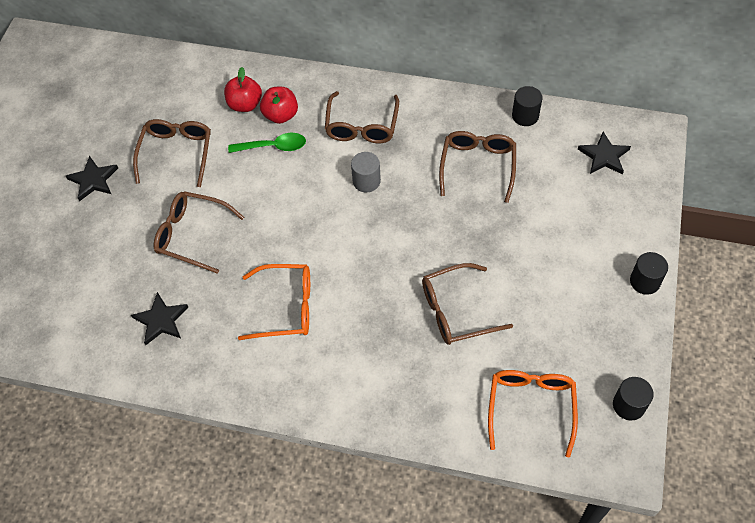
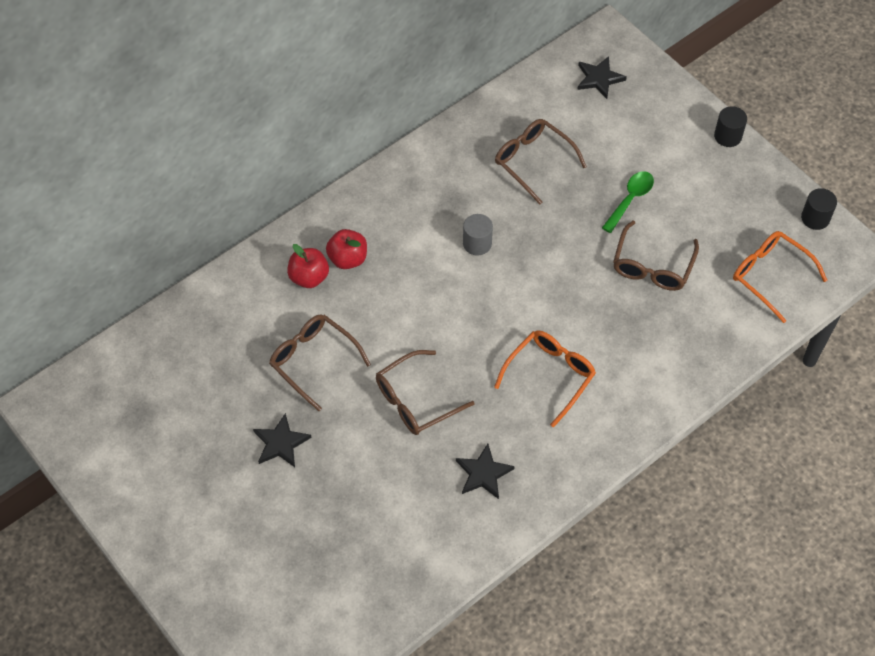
camera: 55 degrees left, 0 degrees up
(273, 147) = (377, 285): green spoon -> green spoon (630, 199)
(362, 126) = (417, 210): brown glasses -> none
(525, 116) = (514, 98): black cylinder -> none

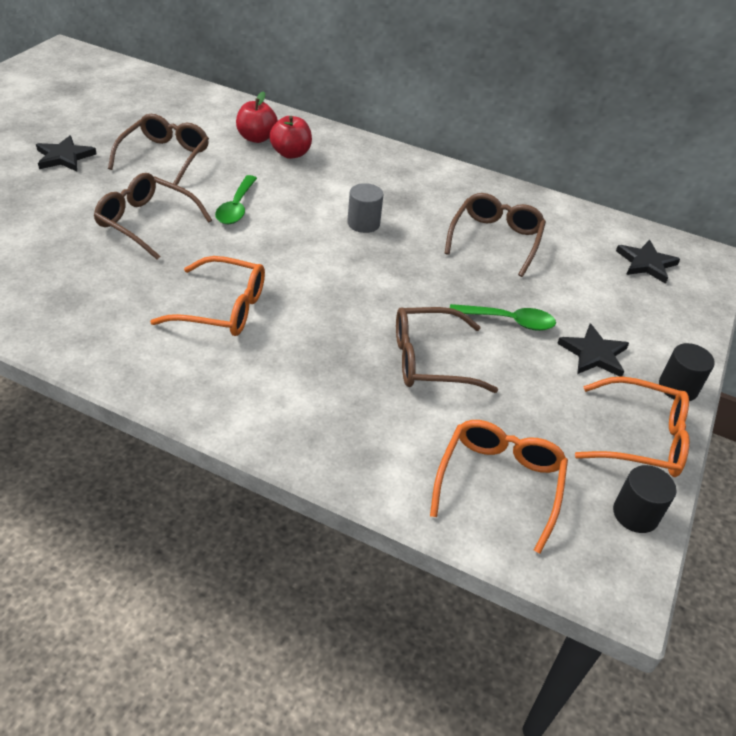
camera: 60 degrees right, 15 degrees down
(418, 327) = (236, 207): none -> green spoon
(483, 473) = (69, 285): black star -> black star (594, 354)
(762, 182) = (640, 438): none -> orange glasses

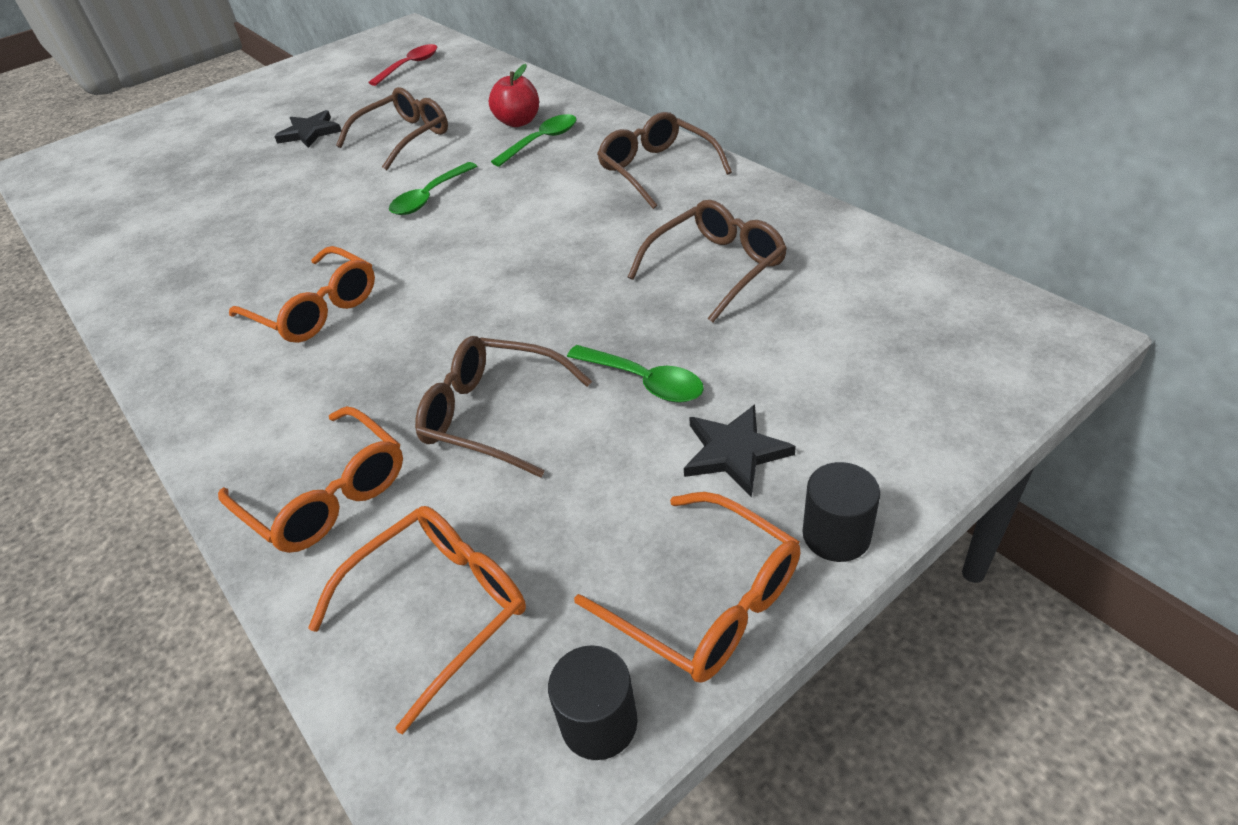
camera: 35 degrees right, 0 degrees up
(107, 89) = (410, 66): none -> red spoon
(146, 222) = (325, 205): brown glasses -> brown glasses (657, 170)
(291, 153) = (542, 141): red apple -> green spoon
(360, 435) = (326, 494): none -> orange glasses
(363, 223) = (558, 229): grey cylinder -> none
(646, 263) = (932, 330): black star -> none

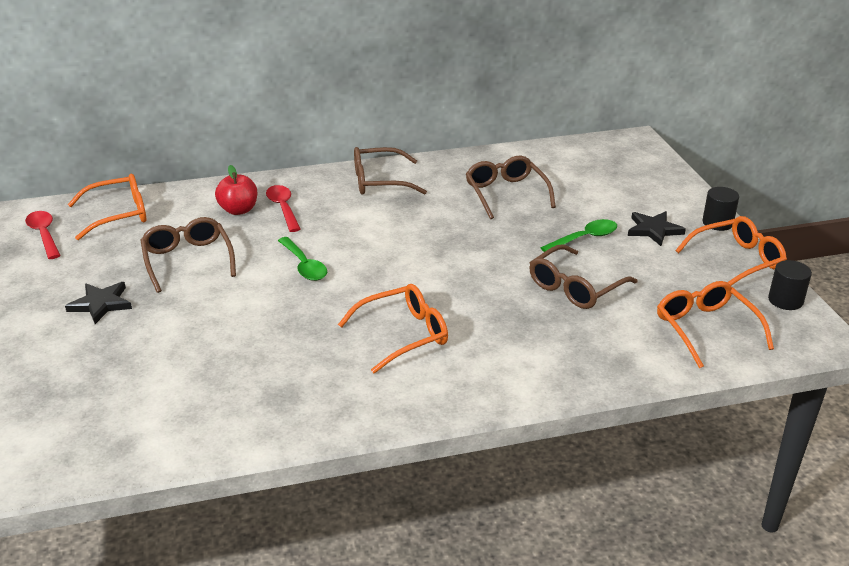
camera: 70 degrees left, 10 degrees down
(326, 494) = (601, 353): orange glasses -> orange glasses (118, 214)
(542, 141) = (283, 208): green spoon -> red spoon

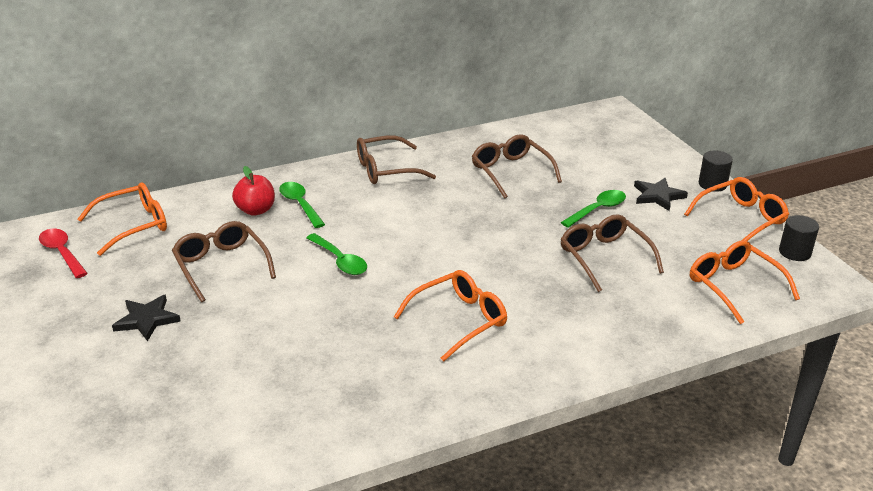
camera: 10 degrees left, 0 degrees up
(283, 208) = (300, 204): red spoon -> green spoon
(575, 287) = (604, 258): brown glasses -> brown glasses turned 120 degrees clockwise

